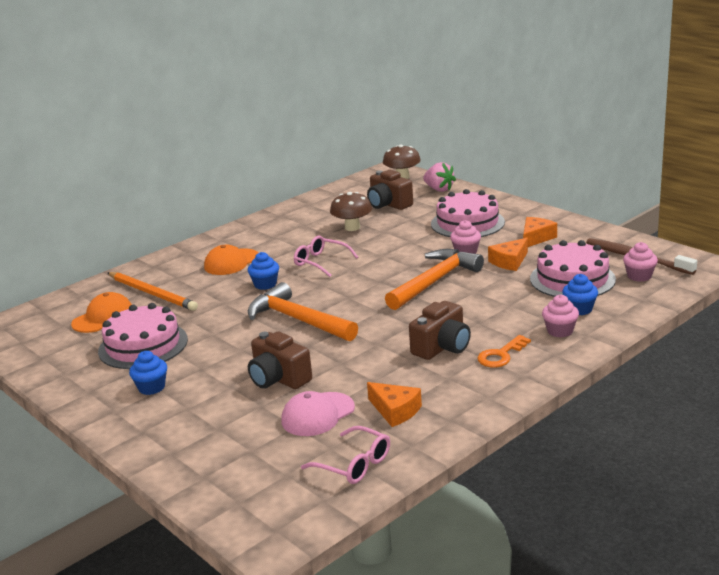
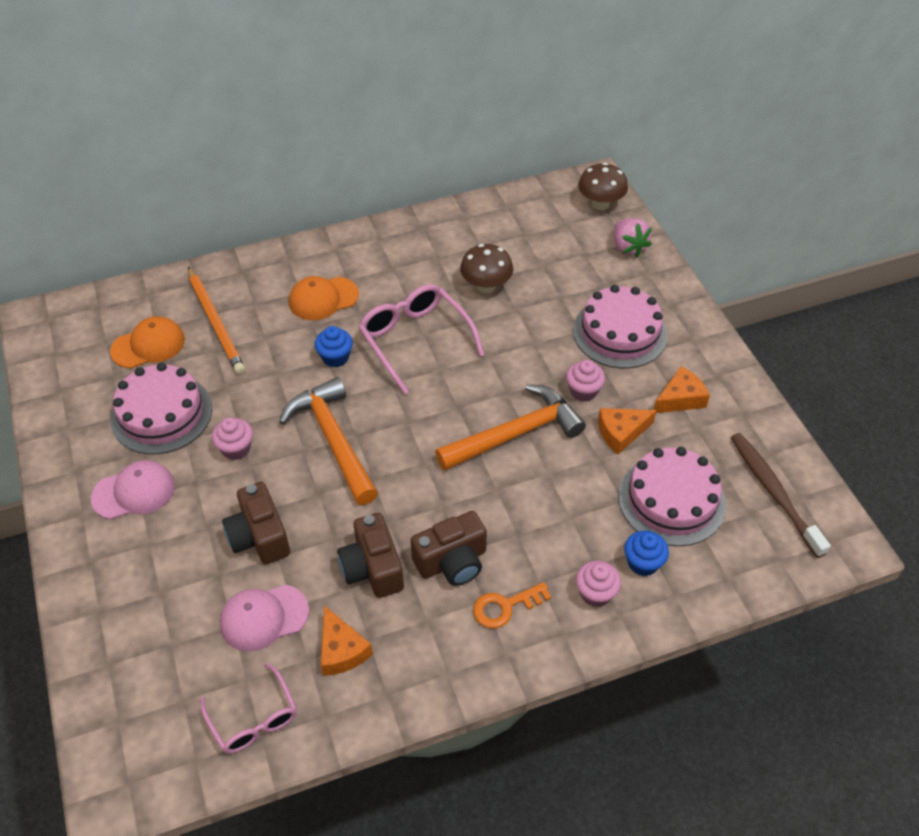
camera: 20 degrees right, 25 degrees up
(151, 387) = (134, 492): blue cupcake -> pink cap
(321, 262) = (415, 340): pink glasses -> pink glasses, size x1.58
(388, 204) = (552, 255): brown camera -> brown camera (372, 568)
(639, 276) = (753, 531): pink cupcake -> pink cupcake (236, 449)

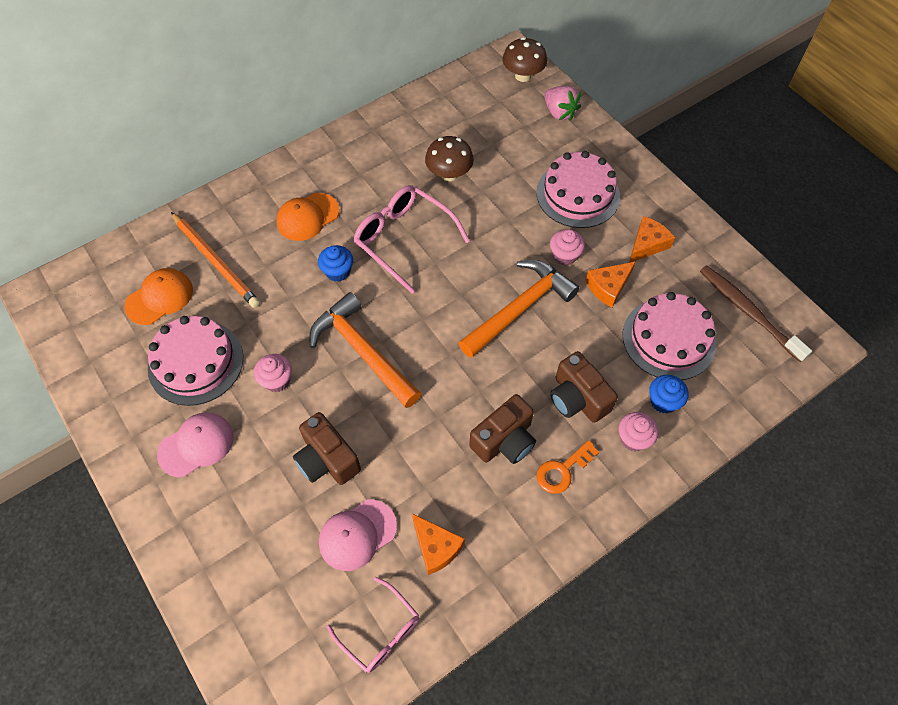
camera: 15 degrees left, 10 degrees up
(372, 568) = (437, 464): brown camera -> brown camera (577, 398)

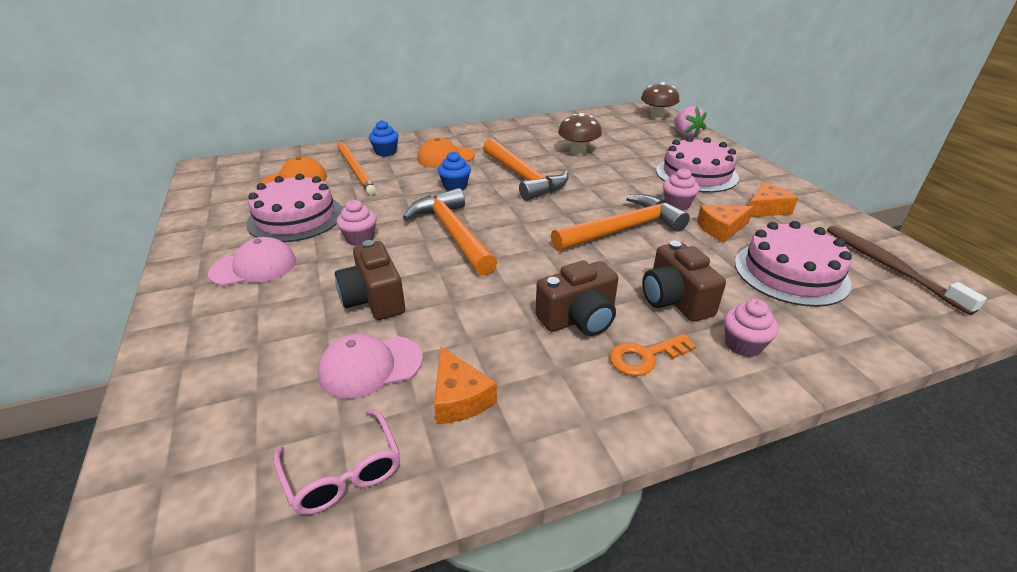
camera: 15 degrees right, 25 degrees down
(404, 239) = (523, 178): pink glasses -> orange hammer
(663, 401) = (784, 319): blue cupcake -> blue cupcake (386, 152)

